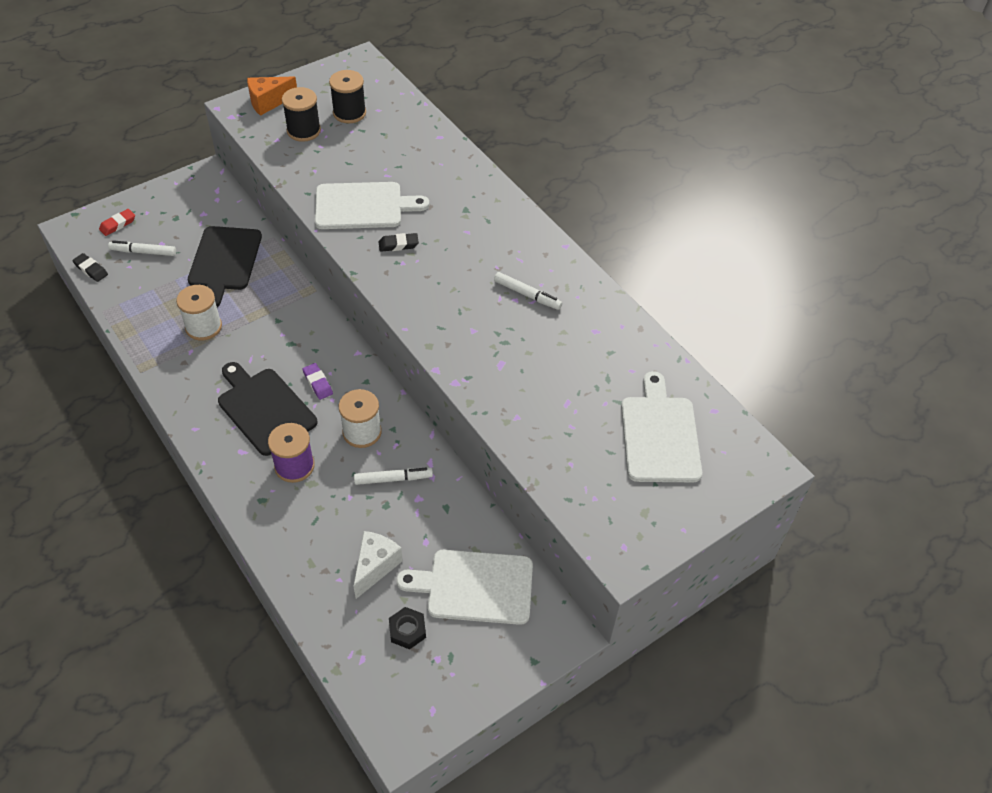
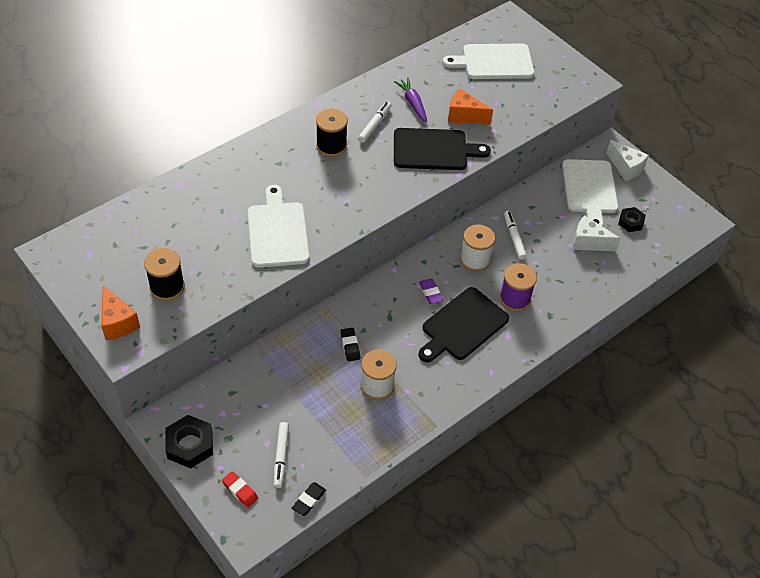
camera: 95 degrees left, 0 degrees up
(176, 193) = (190, 445): none -> black nut
(224, 262) = (292, 383): black cutting board -> black cutting board (434, 150)
(317, 383) = (430, 293): purple eraser -> purple eraser turned 75 degrees counterclockwise
(349, 113) = (140, 253): black spool -> black spool (331, 146)
(398, 245) = (325, 204): black eraser -> black eraser (350, 346)
(517, 647) = (626, 168): none -> white cheese
(544, 387) = (464, 116): none -> orange cheese
(568, 335) = (413, 103): none -> purple carrot

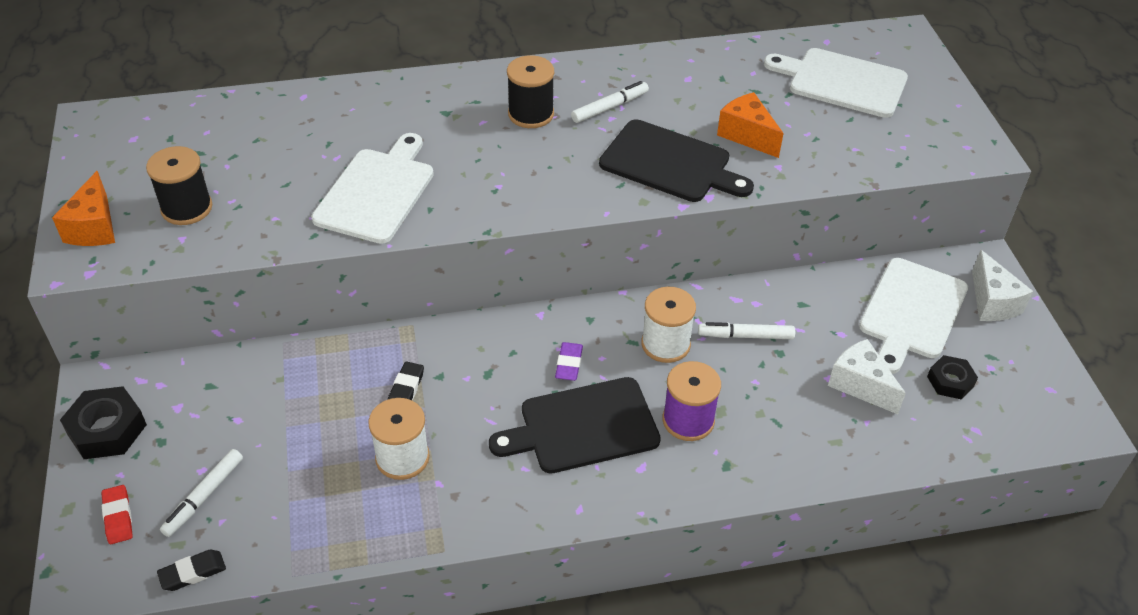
camera: 30 degrees right, 5 degrees down
(413, 103) = (684, 98): purple carrot -> none
(514, 238) = (745, 336): white marker -> white marker turned 105 degrees counterclockwise

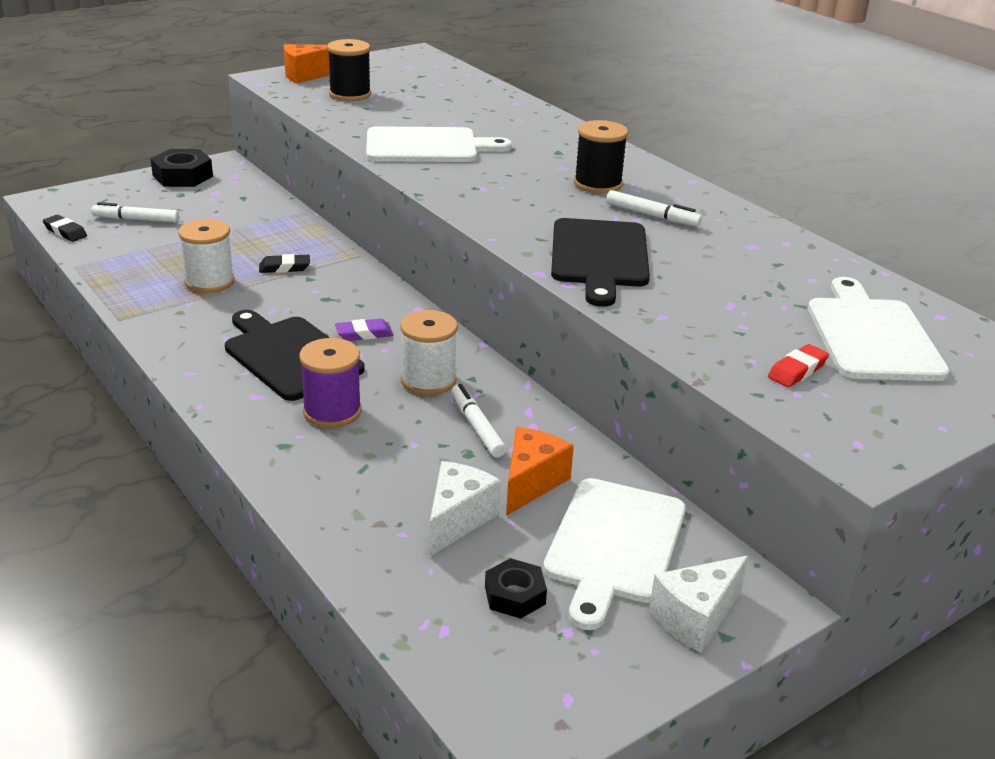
camera: 65 degrees right, 15 degrees down
(118, 517) = (106, 198): red eraser -> red eraser (797, 370)
(747, 135) = (694, 291): orange cheese -> orange cheese (531, 483)
(911, 312) = (614, 545): white cutting board -> white cutting board turned 75 degrees counterclockwise

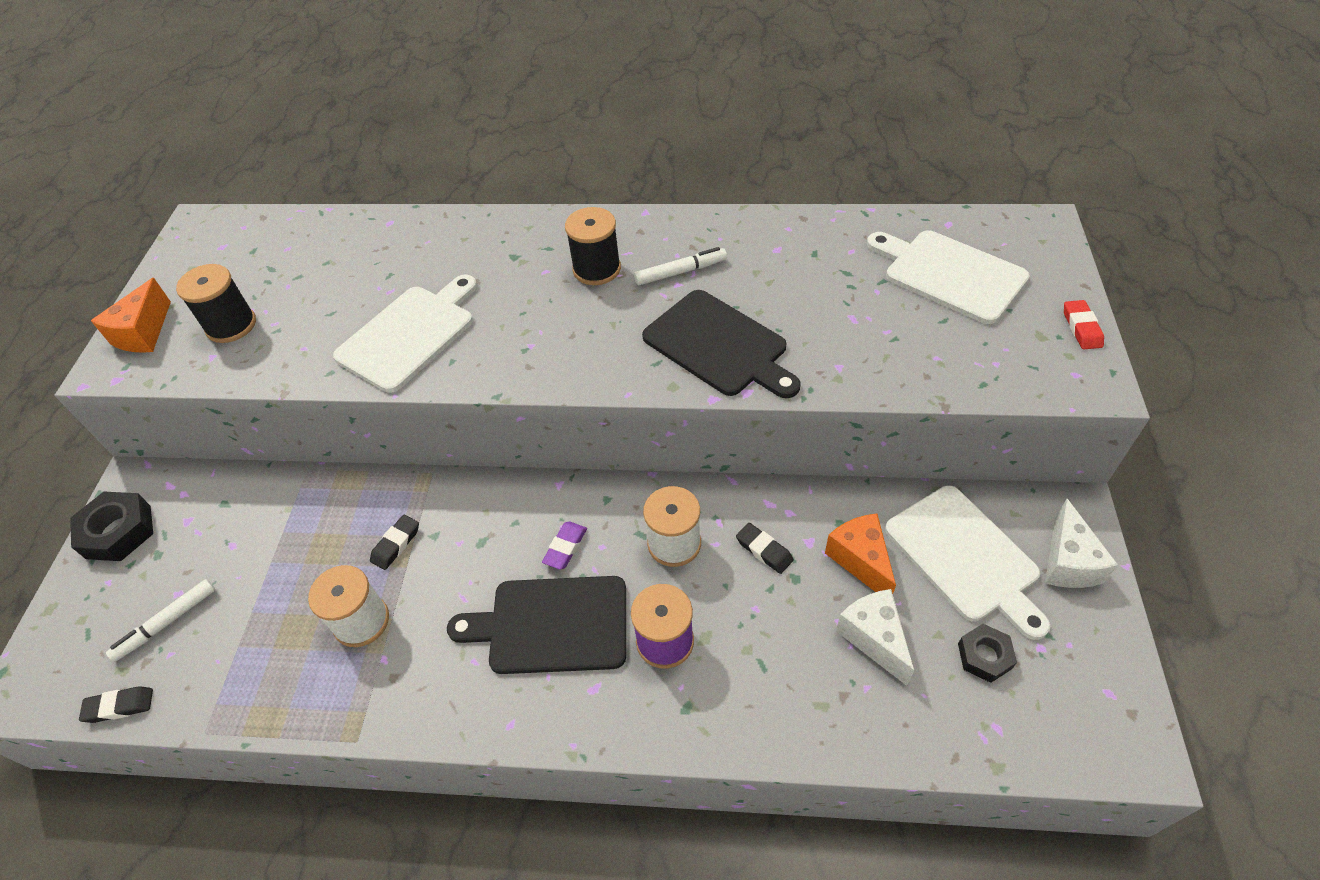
camera: 45 degrees left, 20 degrees up
(477, 427) = (764, 550): white marker -> black eraser
(797, 370) = (967, 343): red eraser -> red eraser (1081, 328)

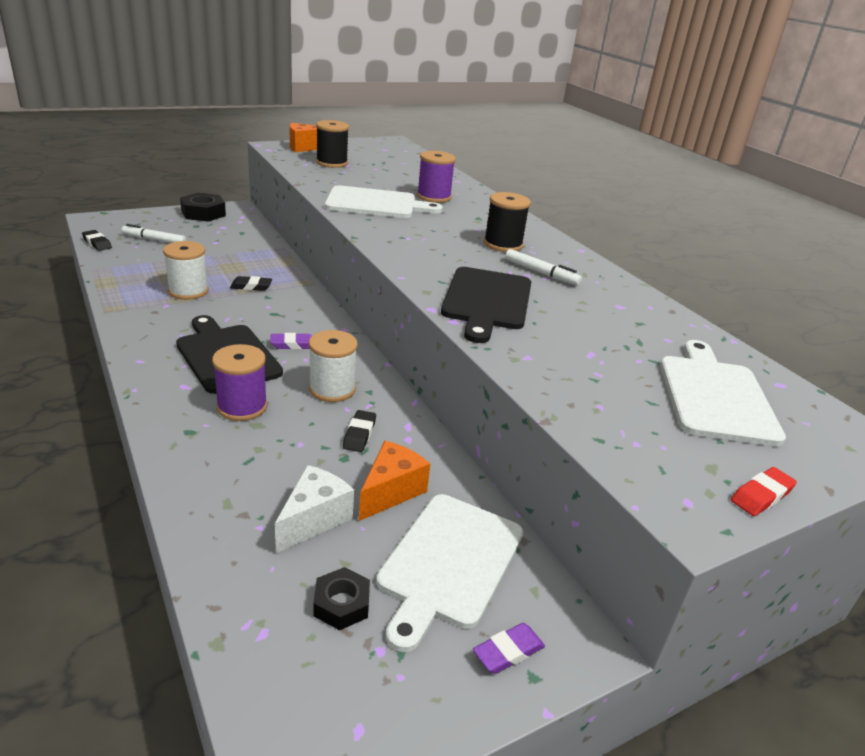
camera: 50 degrees right, 20 degrees down
(426, 269) = (434, 197): none -> purple spool
(1068, 562) = (508, 652): white cheese -> purple eraser

